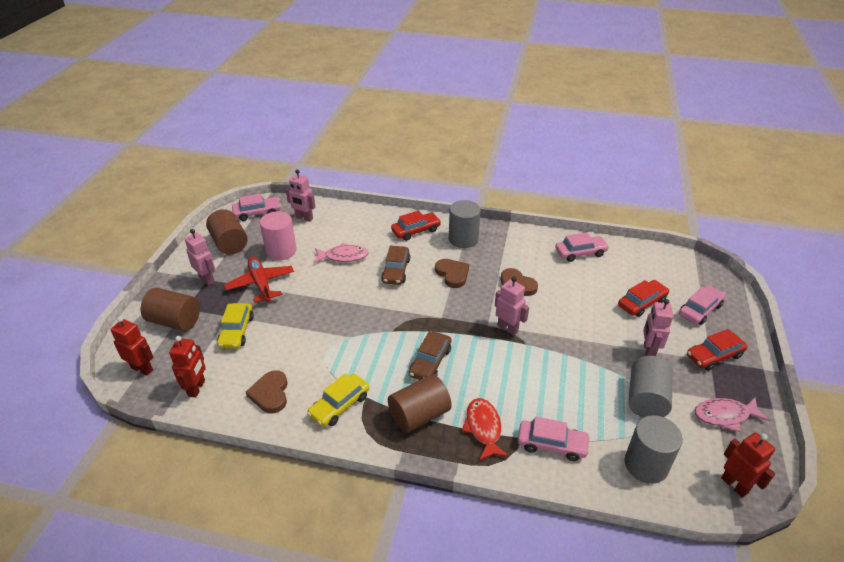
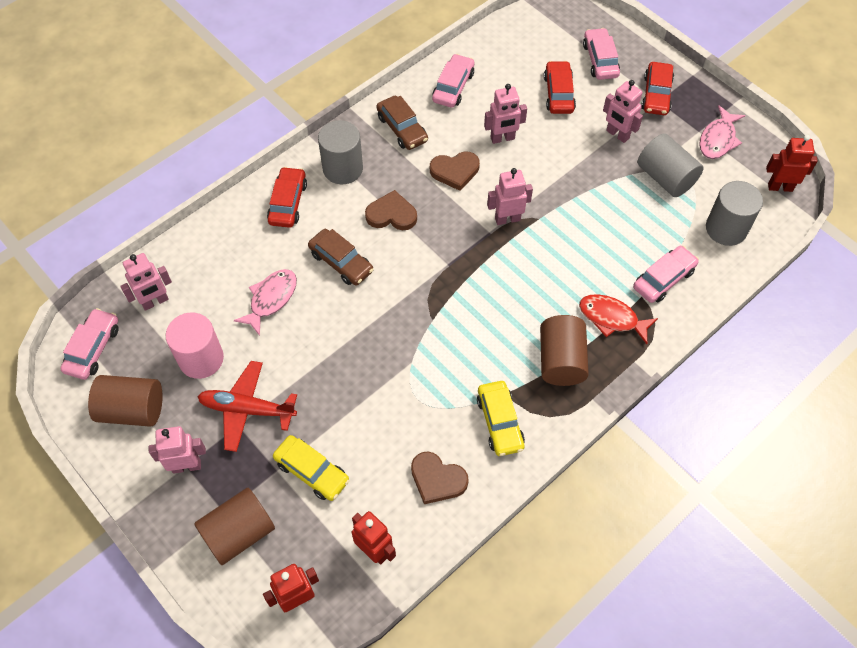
camera: 55 degrees left, 20 degrees up
(430, 362) = (501, 311): brown car -> brown car (402, 128)
(569, 294) = (502, 138): none -> pink robot

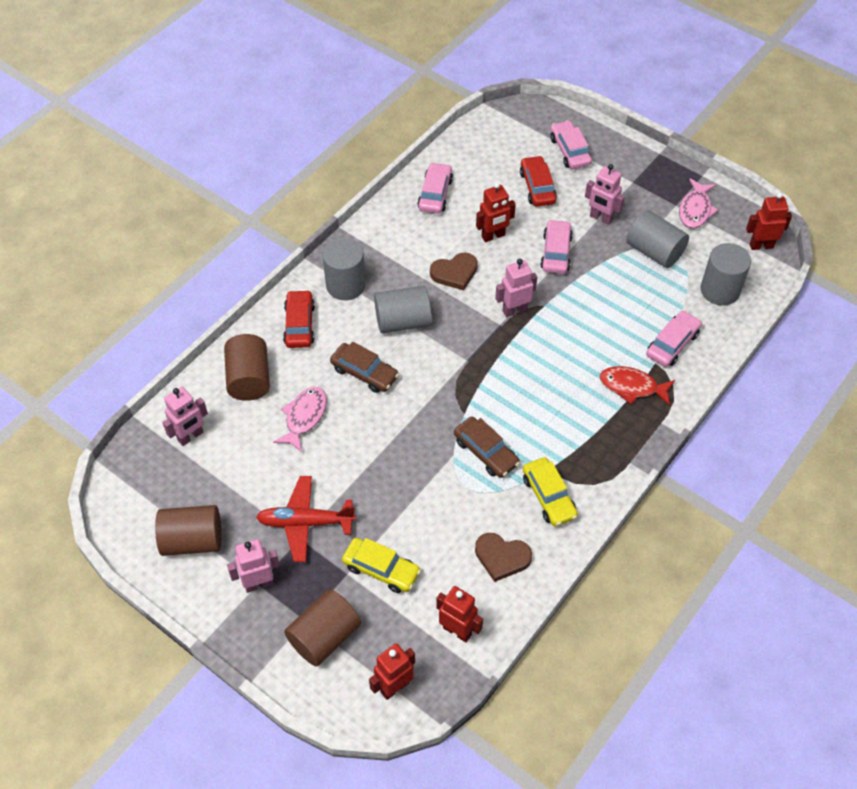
camera: 10 degrees left, 5 degrees down
(93, 348) = (139, 489): pink car -> pink car (556, 252)
(201, 359) = (249, 482): pink cylinder -> none
(391, 214) = (403, 321): brown heart -> grey cylinder
(402, 128) = (394, 240): brown car -> brown car (485, 452)
(502, 138) = (493, 236): pink robot -> red robot
(561, 360) = (593, 432): brown cylinder -> brown cylinder (249, 379)
(656, 94) = (629, 176): red car -> none

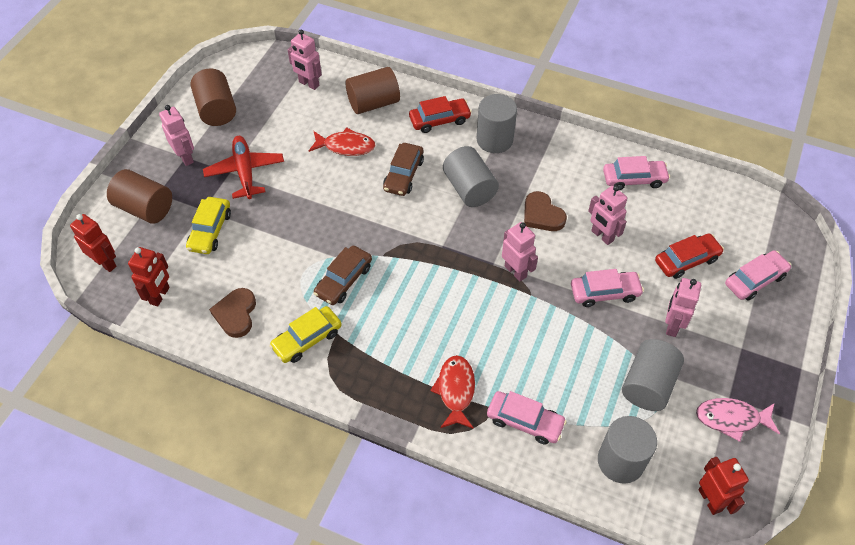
camera: 75 degrees right, 0 degrees up
(304, 417) = (346, 146): pink fish -> red fish
(493, 236) = (602, 236): red robot -> pink robot

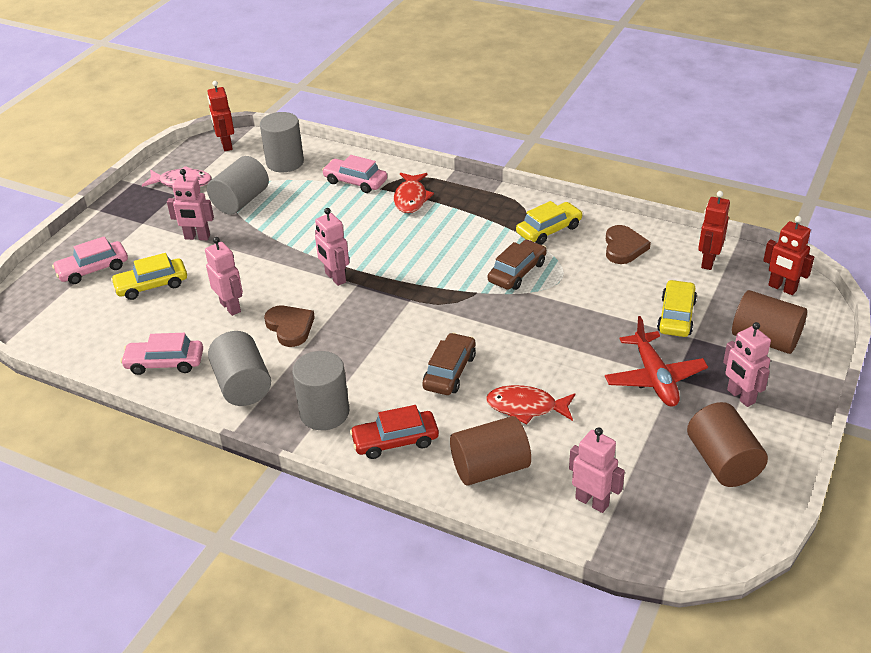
camera: 175 degrees left, 15 degrees down
(469, 189) = (369, 355): grey cylinder -> grey cylinder (243, 385)
(604, 293) = (250, 261): pink car -> none
(672, 325) = (197, 237): pink robot -> pink robot turned 75 degrees clockwise
(686, 260) = (151, 285): red car -> yellow car

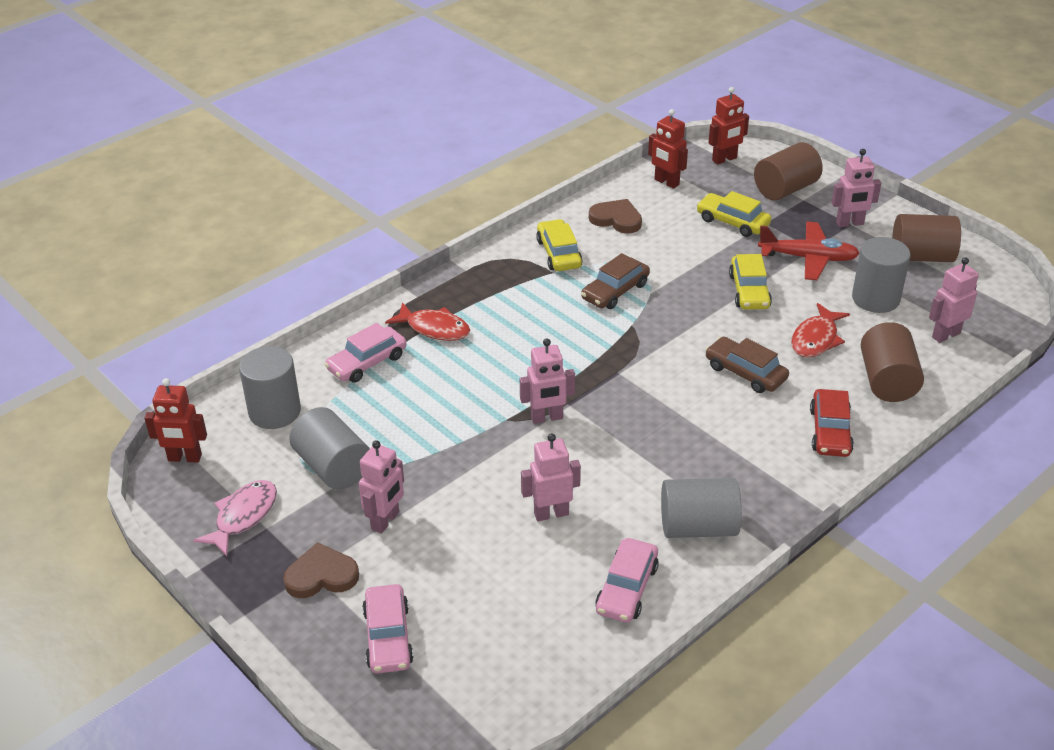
camera: 70 degrees left, 0 degrees up
(151, 285) = (463, 580): yellow car -> yellow car (749, 291)
(290, 327) = (616, 471): brown heart -> brown heart (321, 575)
(324, 412) = (769, 472): grey cylinder -> grey cylinder (875, 298)
(517, 272) = (615, 291): brown car -> brown car turned 105 degrees counterclockwise

